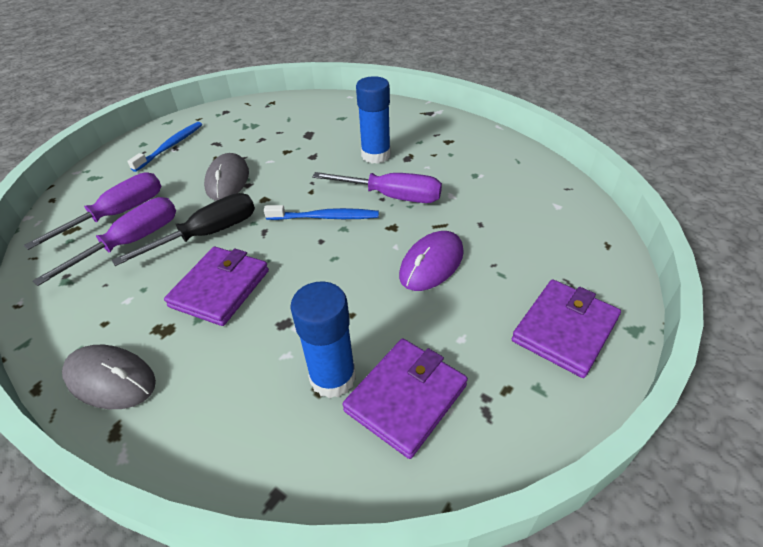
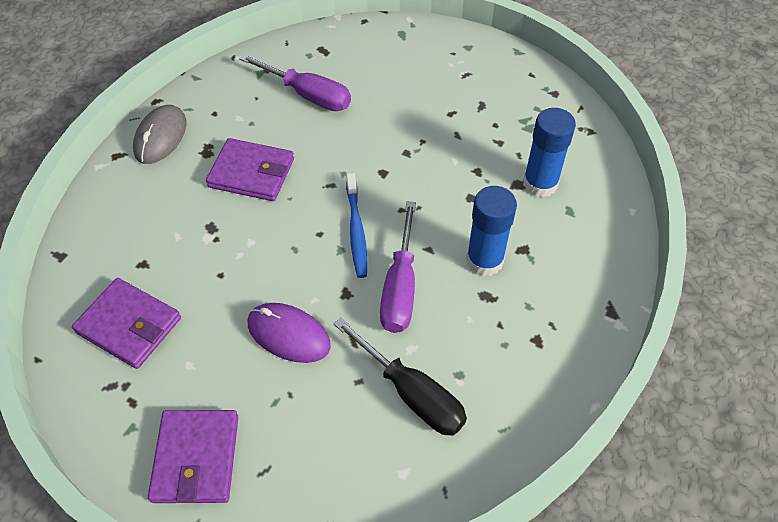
camera: 80 degrees right, 10 degrees up
(118, 214) = (346, 72): purple screwdriver -> none
(170, 146) = (466, 70): blue toothbrush -> none
(207, 234) = (322, 144): black screwdriver -> black screwdriver (411, 393)
(227, 180) = (411, 134): grey mouse -> none
(333, 377) = (152, 272): blue glue stick -> blue glue stick (540, 184)
(564, 330) = (196, 458): purple wallet -> purple wallet turned 60 degrees clockwise

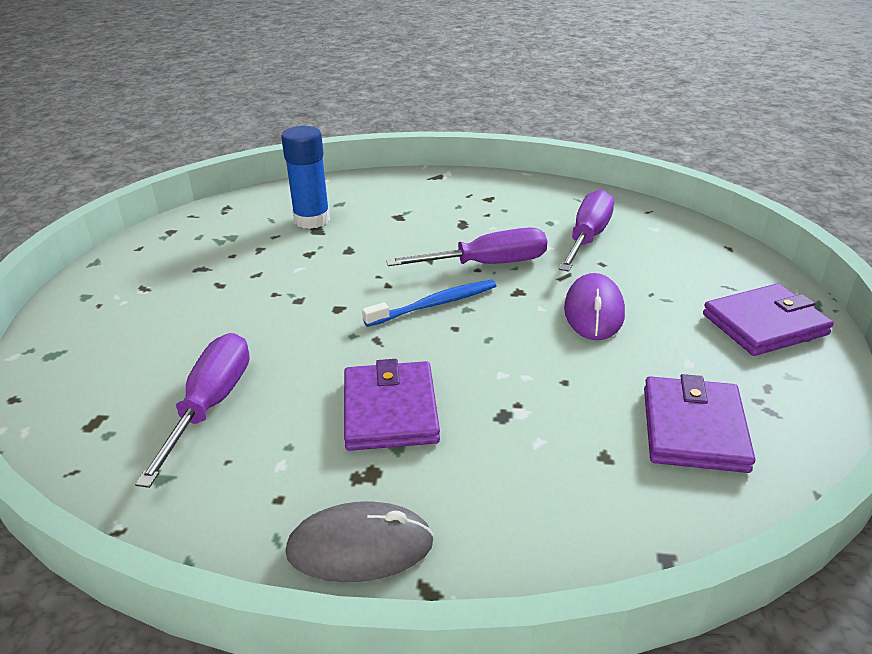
camera: 110 degrees left, 20 degrees down
(411, 393) = (587, 238): black screwdriver -> purple screwdriver
(484, 260) = (424, 230): blue glue stick -> none

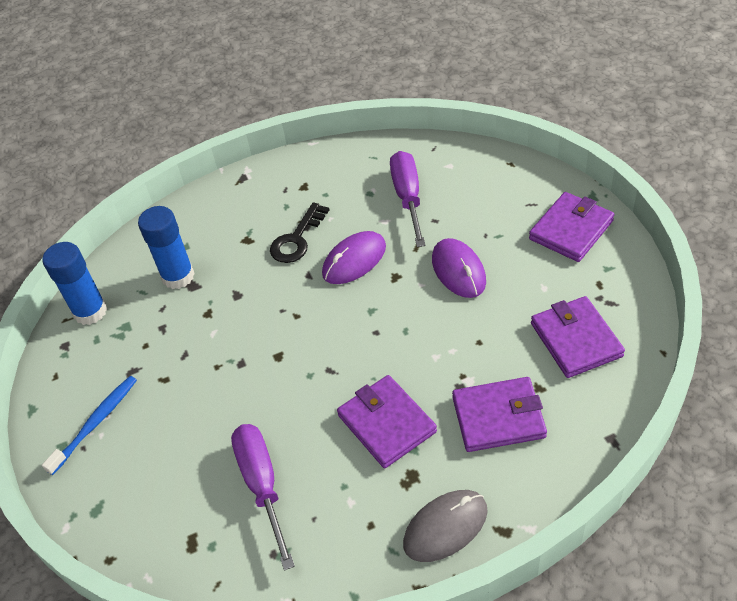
camera: 25 degrees left, 15 degrees up
(216, 217) = (90, 311): none -> blue glue stick
(434, 305) = (345, 318): blue toothbrush -> blue toothbrush (95, 423)
(445, 231) = (297, 239): none -> black key
(486, 264) = (354, 260): purple screwdriver -> purple mouse
(527, 463) = (498, 417): none -> purple wallet

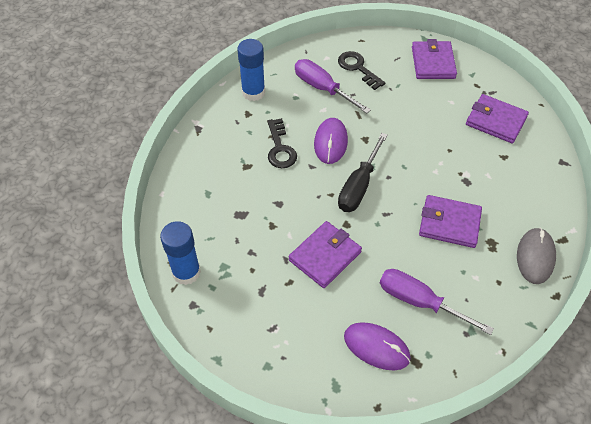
camera: 45 degrees left, 5 degrees up
(95, 423) = (274, 338): blue toothbrush -> none
(178, 276) = (225, 214): blue glue stick -> blue glue stick (253, 92)
(333, 323) = (359, 186): none -> black screwdriver
(458, 270) = (397, 116): purple mouse -> purple mouse (376, 347)
(472, 194) = (358, 68): none -> black key
(498, 417) = (501, 184): purple wallet -> purple wallet (325, 256)

